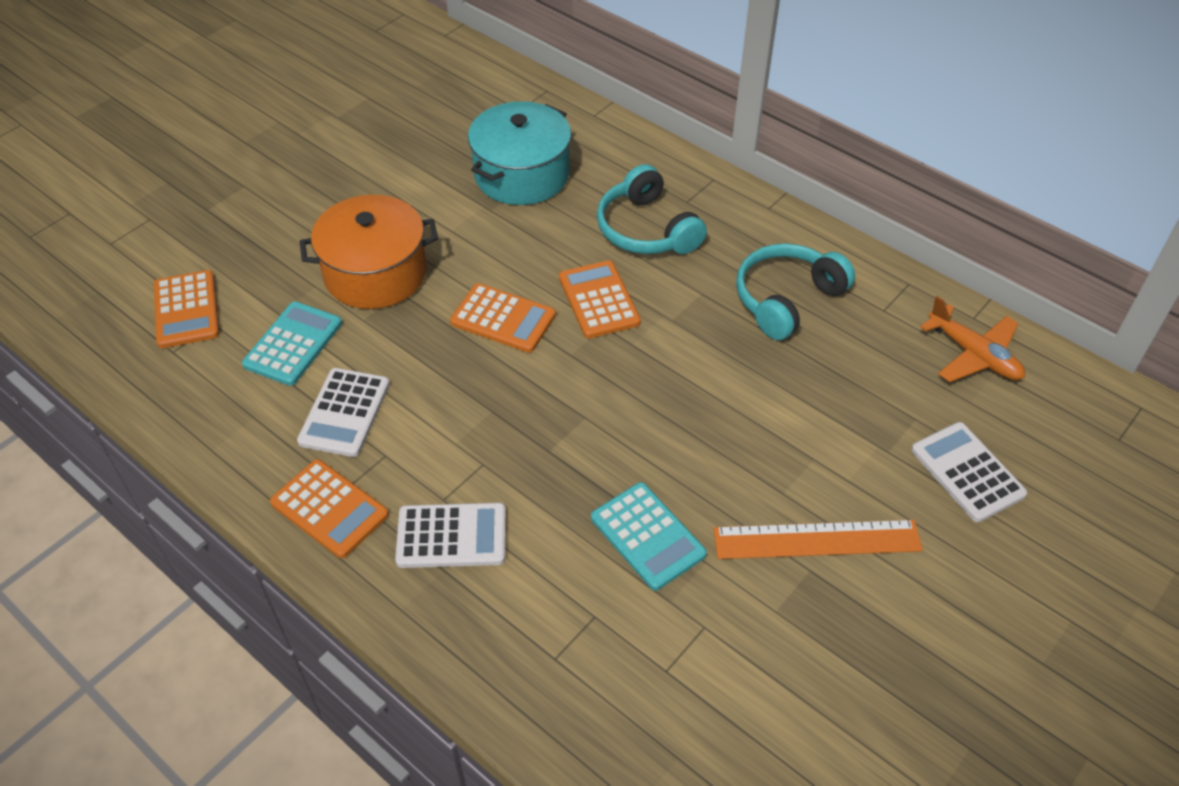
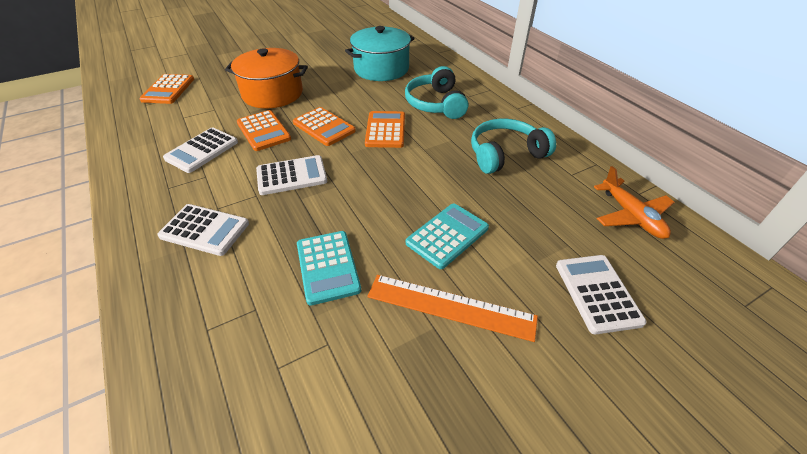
camera: 20 degrees right, 5 degrees down
(293, 344) = (204, 114): turquoise calculator -> turquoise calculator (447, 235)
(329, 509) = (150, 195): orange calculator -> orange calculator (263, 131)
(512, 418) = (291, 176): none -> white calculator

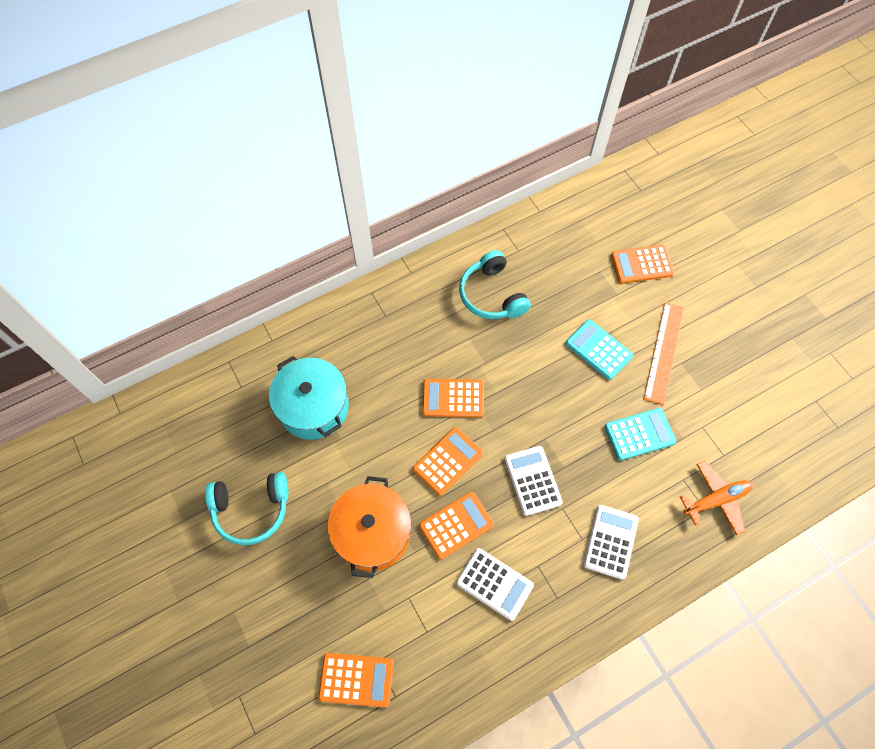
camera: 90 degrees left, 20 degrees up
(435, 104) = (401, 348): turquoise headphones -> turquoise headphones (251, 510)
(597, 293) = (641, 264): white calculator -> orange calculator
(631, 215) = (566, 224): orange plane -> orange plane (716, 500)

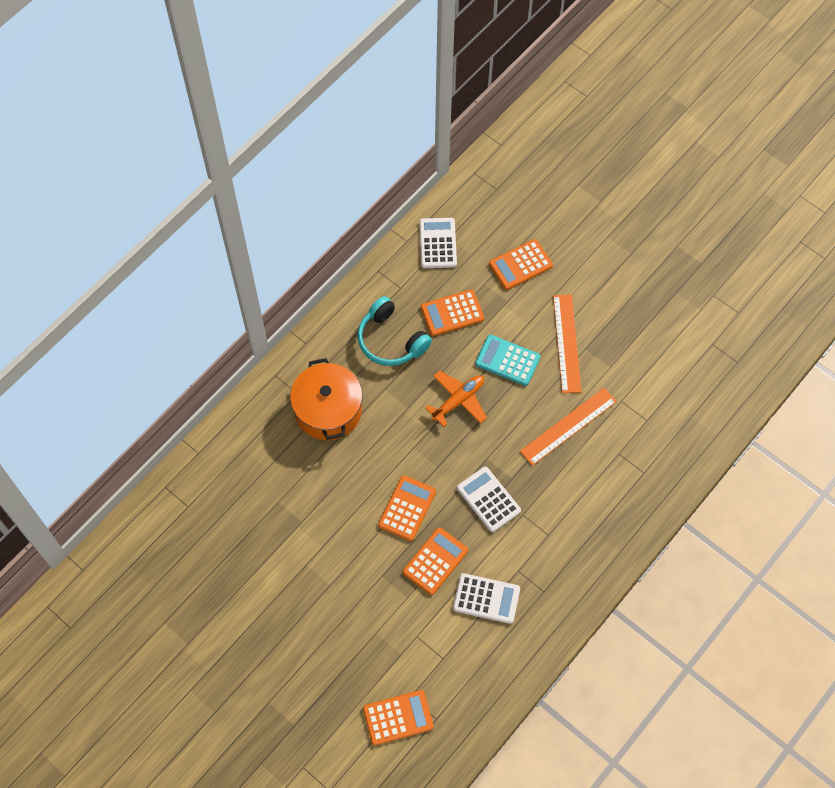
camera: 20 degrees left, 0 degrees up
(251, 510) = (246, 612): turquoise headphones -> none
(313, 407) = (265, 502): turquoise pot -> none
(372, 533) = (364, 594): orange pot -> orange pot (328, 410)
(453, 398) = (390, 450): orange calculator -> orange calculator (452, 313)
(610, 541) = (573, 528): white calculator -> white calculator (438, 243)
(639, 434) = (568, 426): turquoise calculator -> orange ruler
(716, 500) = (651, 461): orange plane -> orange plane (458, 400)

